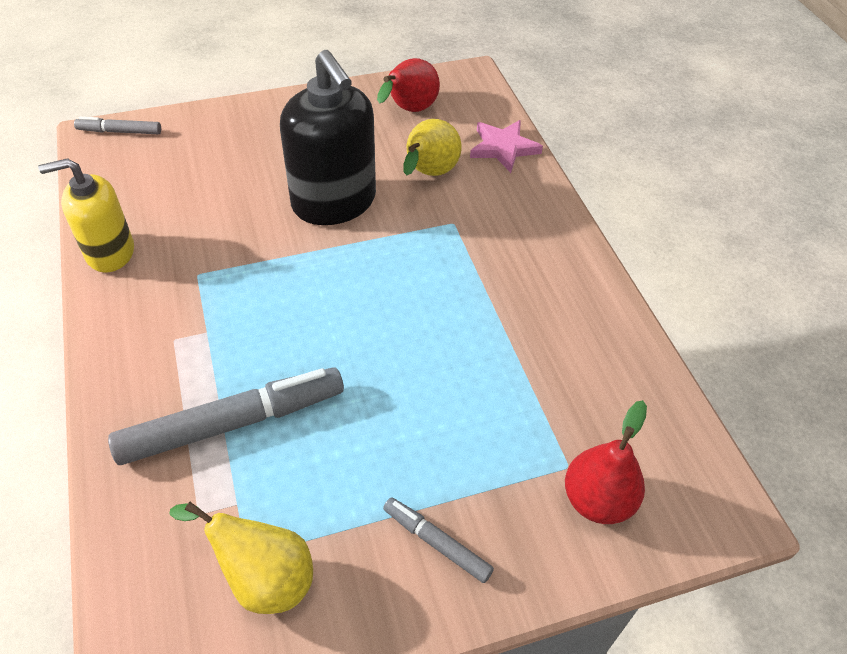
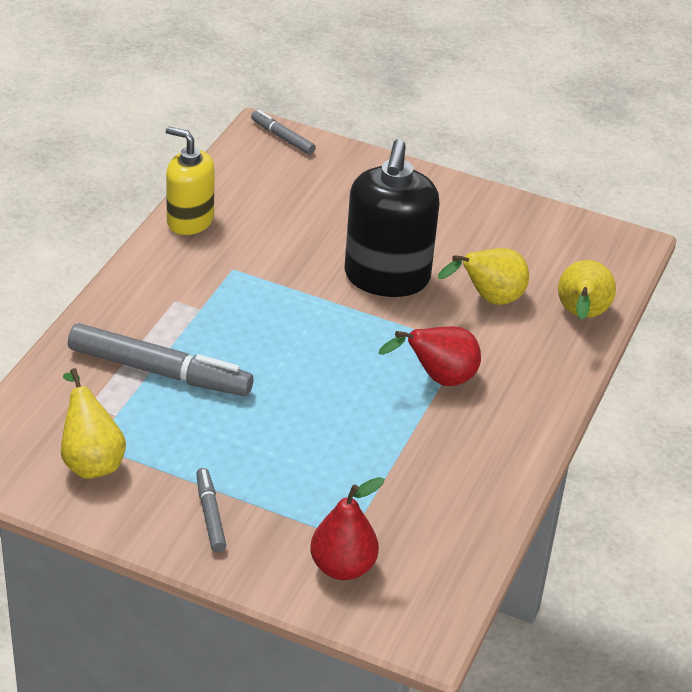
camera: 40 degrees right, 10 degrees down
(409, 110) = (535, 243): red pear -> red pear (438, 379)
(503, 148) = (581, 316): pink star -> yellow pear

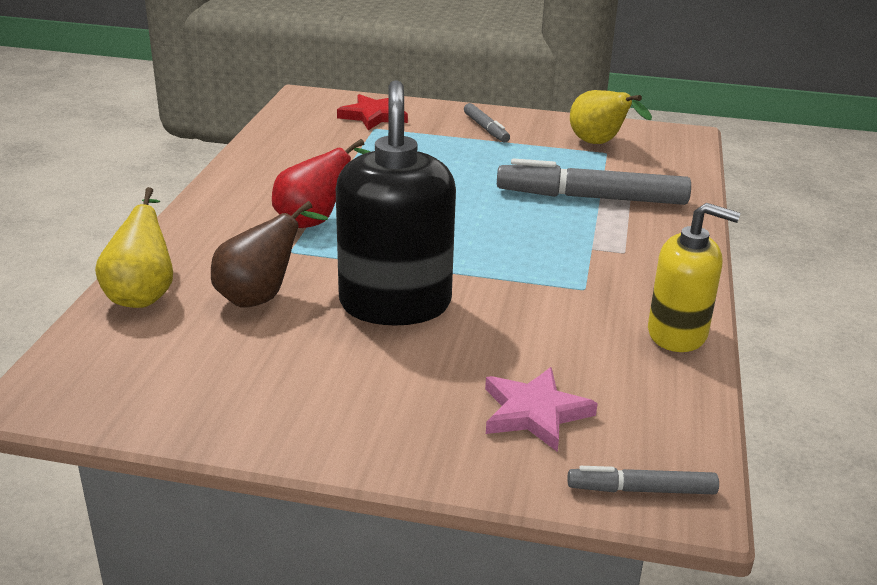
camera: 170 degrees right, 10 degrees down
(282, 137) = (641, 490): grey marker -> grey marker turned 150 degrees clockwise
(320, 185) = (534, 413): none -> pink star
(343, 567) = (373, 116): red pear -> red star
(489, 299) = (261, 297): yellow pear -> brown pear

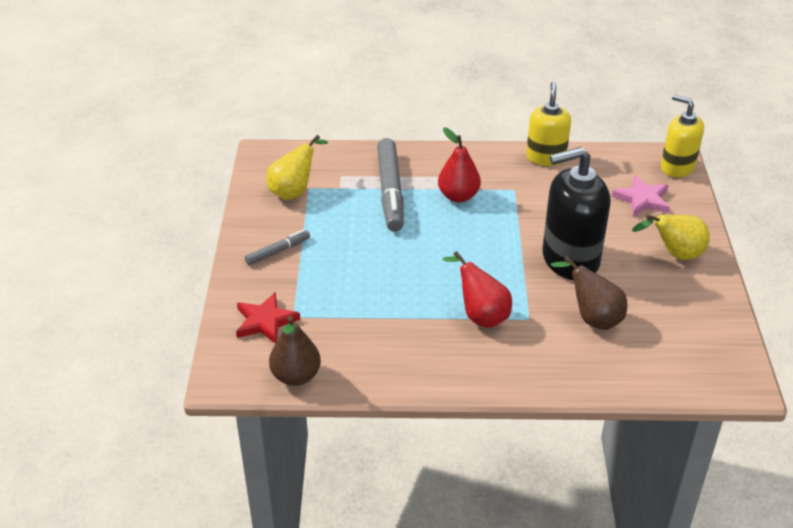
camera: 100 degrees left, 10 degrees up
(143, 294) = (619, 375): yellow pear -> yellow pear (675, 254)
(286, 122) = (296, 376): none -> brown pear
(573, 242) = (458, 196): none -> red pear
(641, 490) = (677, 167): grey marker -> yellow soap dispenser

